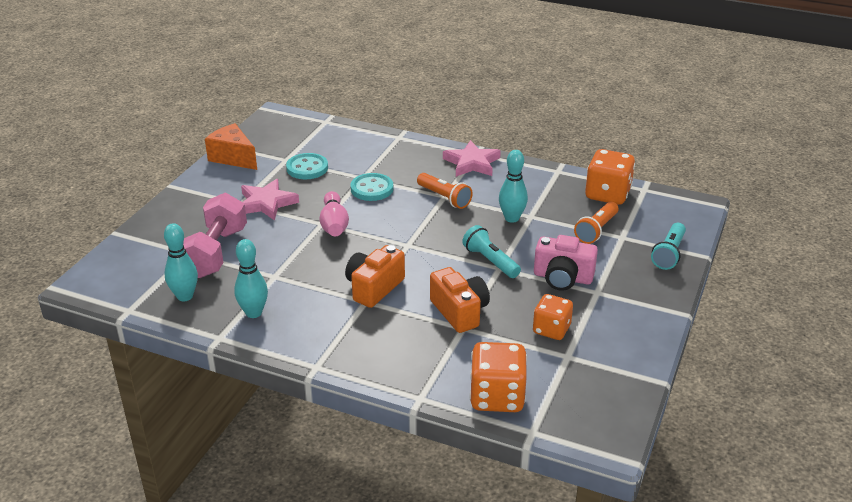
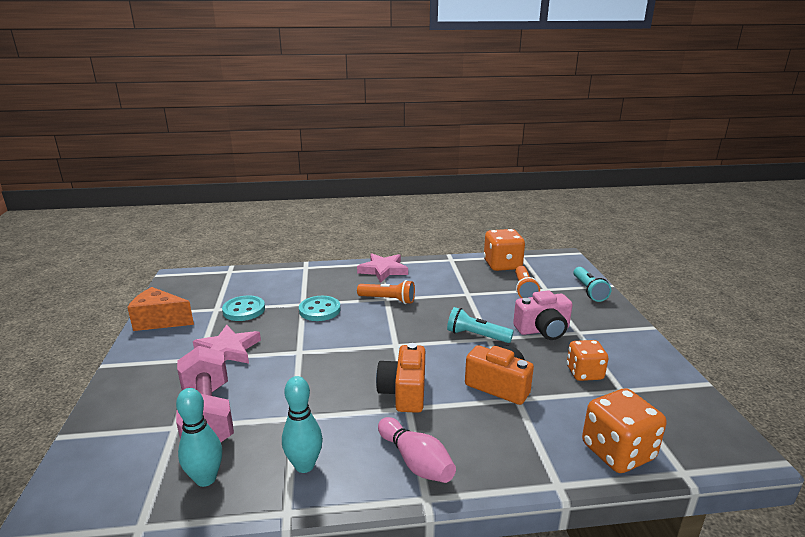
camera: 30 degrees left, 10 degrees down
(334, 224) = (312, 349): pink bowling pin -> pink bowling pin (416, 462)
(511, 218) = (456, 299): turquoise bowling pin -> none

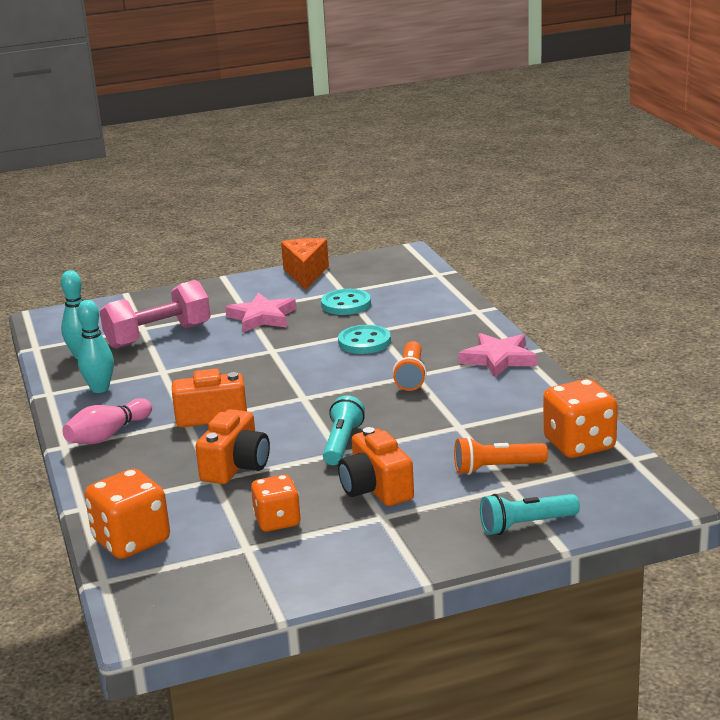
camera: 80 degrees right, 0 degrees up
(543, 330) = (376, 489): pink camera -> orange camera

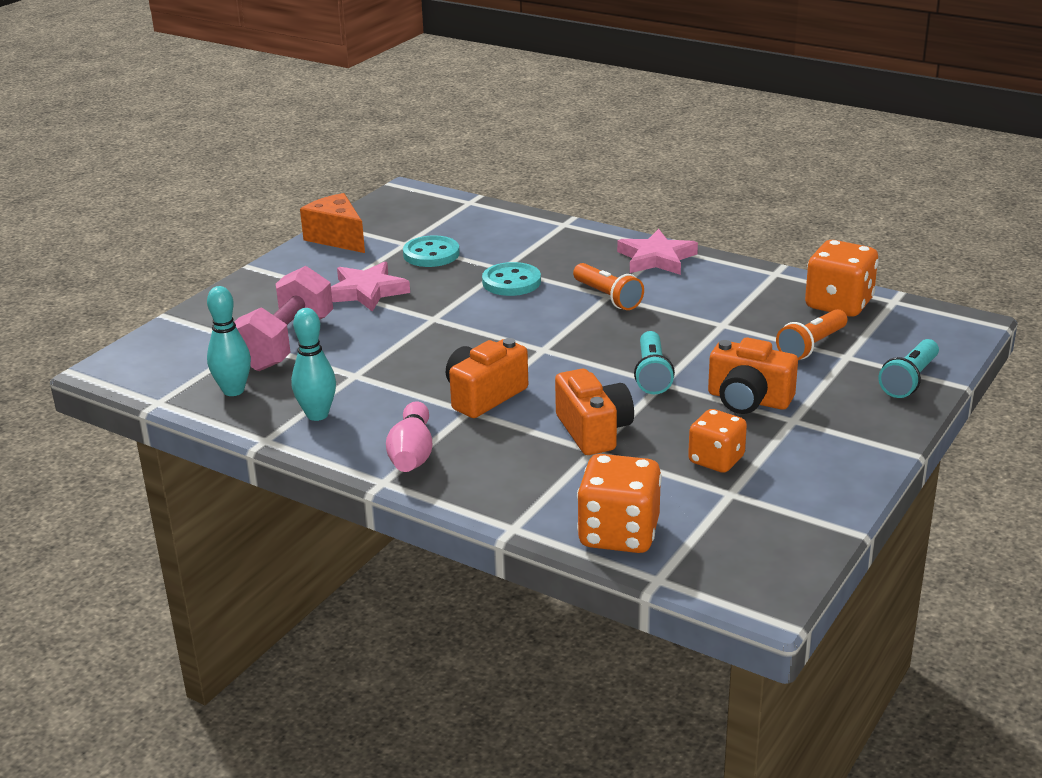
camera: 40 degrees left, 5 degrees up
(342, 443) = (652, 374): turquoise flashlight -> turquoise flashlight turned 150 degrees counterclockwise

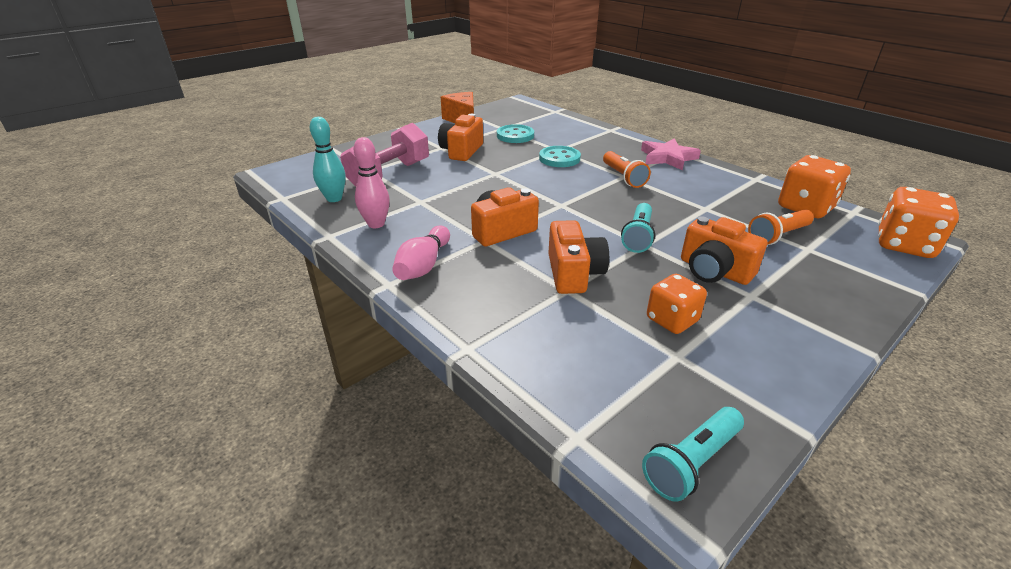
camera: 15 degrees right, 5 degrees up
(317, 415) = (376, 224): turquoise bowling pin -> pink bowling pin
(367, 291) = (461, 151): pink star -> orange camera
(619, 534) = (558, 376): orange dice -> orange dice (904, 245)
(909, 380) = (866, 279): turquoise flashlight -> turquoise flashlight (691, 462)

